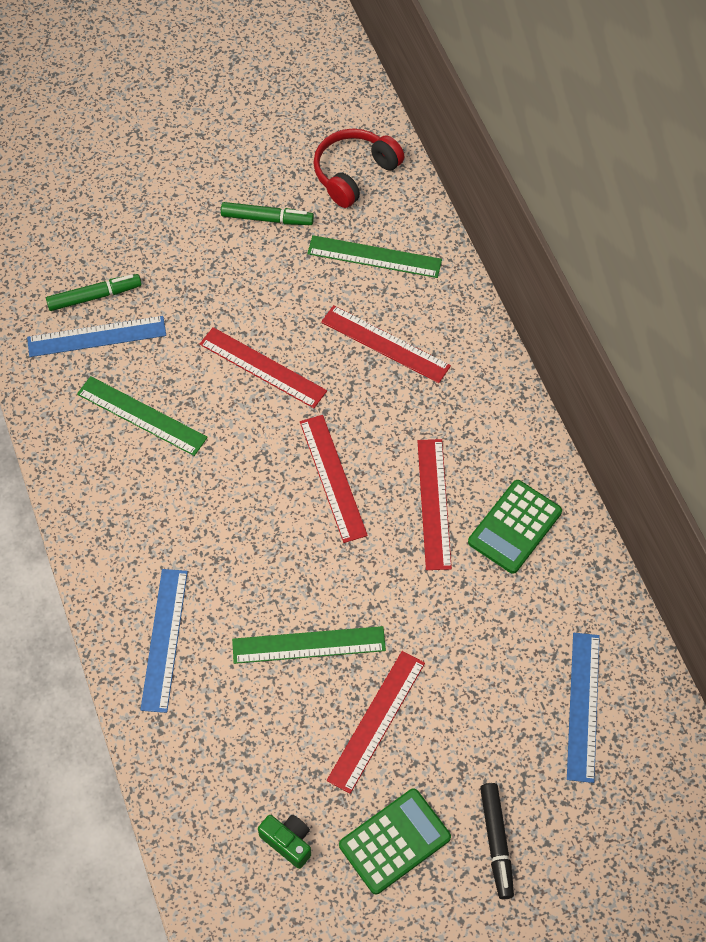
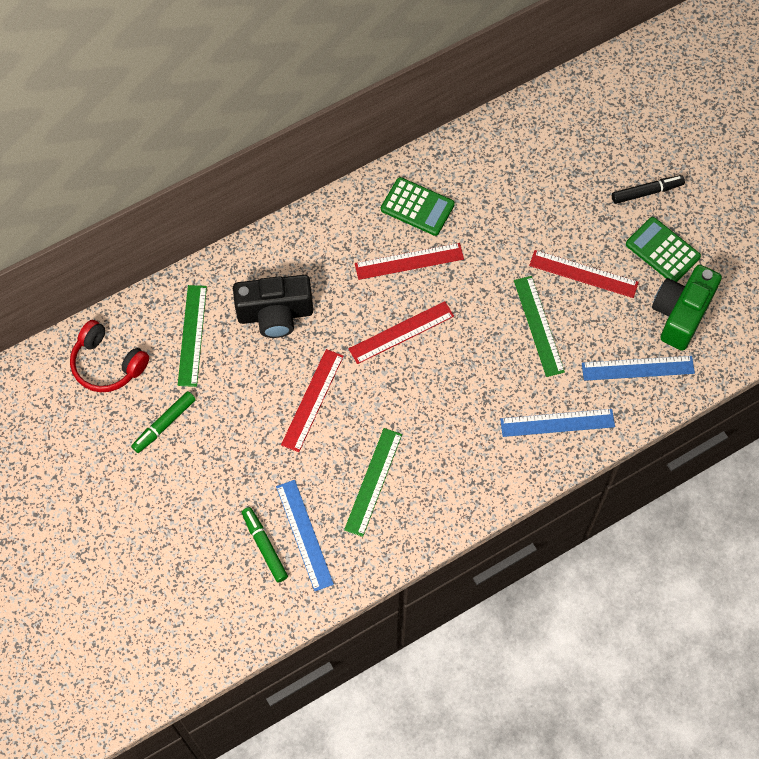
camera: 100 degrees left, 5 degrees up
(267, 219) = (164, 424): green marker -> green marker turned 135 degrees counterclockwise
(288, 842) = (680, 314): green camera -> green camera, size x2.04
(385, 344) = (275, 314): red ruler -> black camera
(583, 706) = (542, 152): blue ruler -> blue ruler (638, 368)

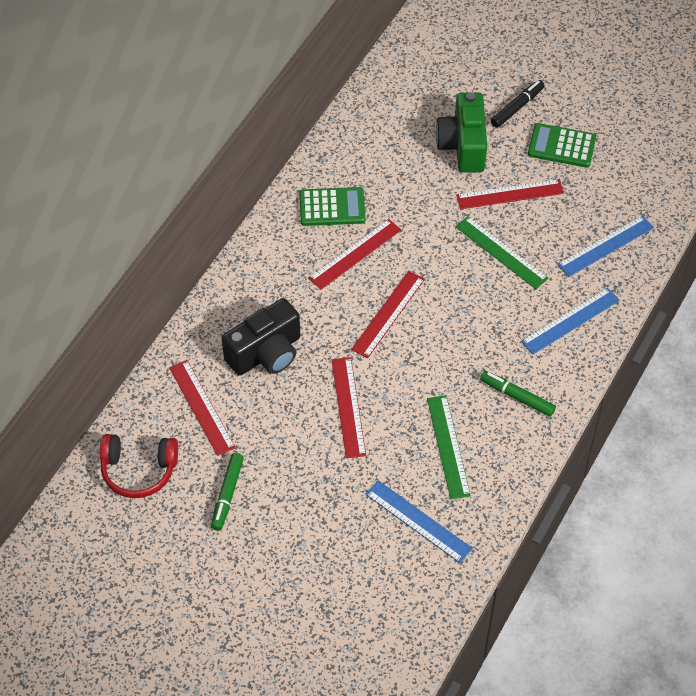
camera: 30 degrees left, 10 degrees down
(192, 335) = (202, 407): green ruler -> red ruler
(264, 546) = (389, 549): green marker -> green marker (517, 397)
(680, 314) = (610, 188): green camera -> green camera (463, 146)

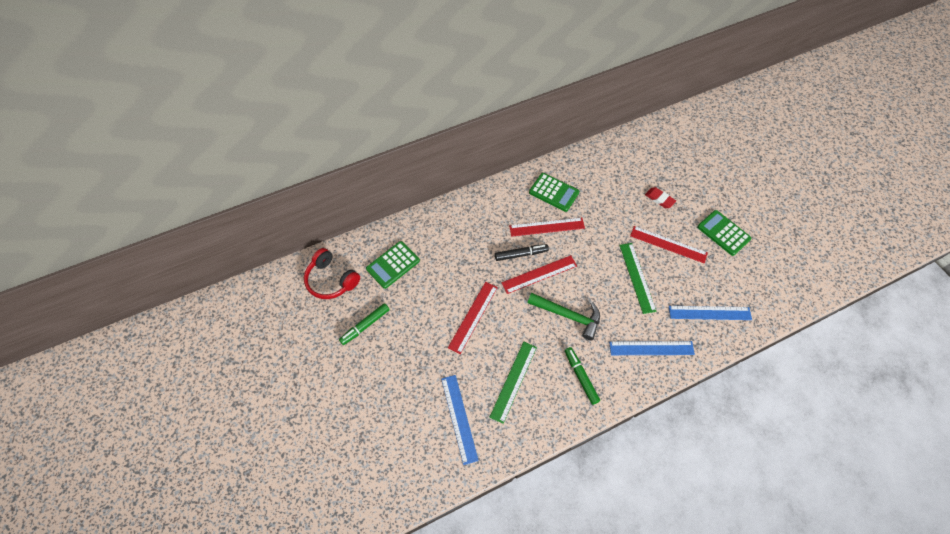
camera: 35 degrees right, 5 degrees up
(202, 407) = (393, 265): red ruler -> green calculator
(266, 353) = (452, 255): black camera -> none
(456, 340) = (568, 316): none -> green hammer
(463, 146) = (659, 199): green camera -> red eraser
(517, 107) = (710, 194): black marker -> black marker (521, 254)

